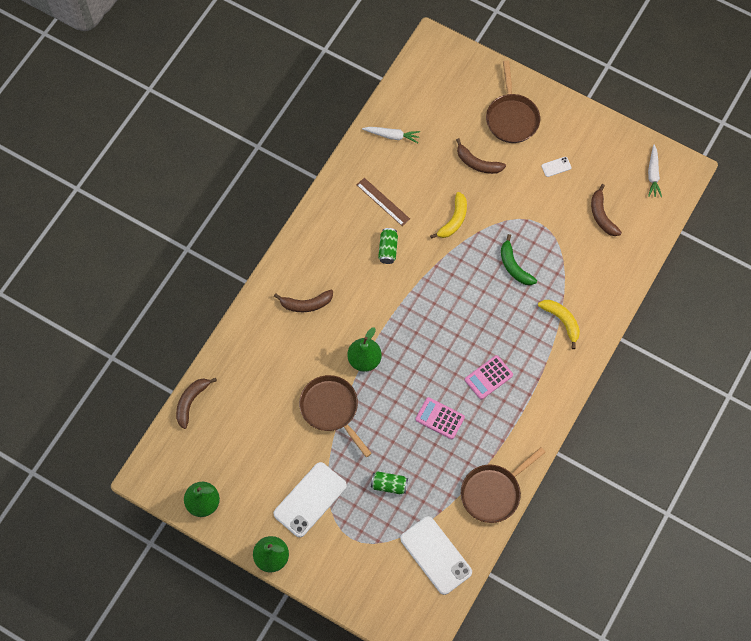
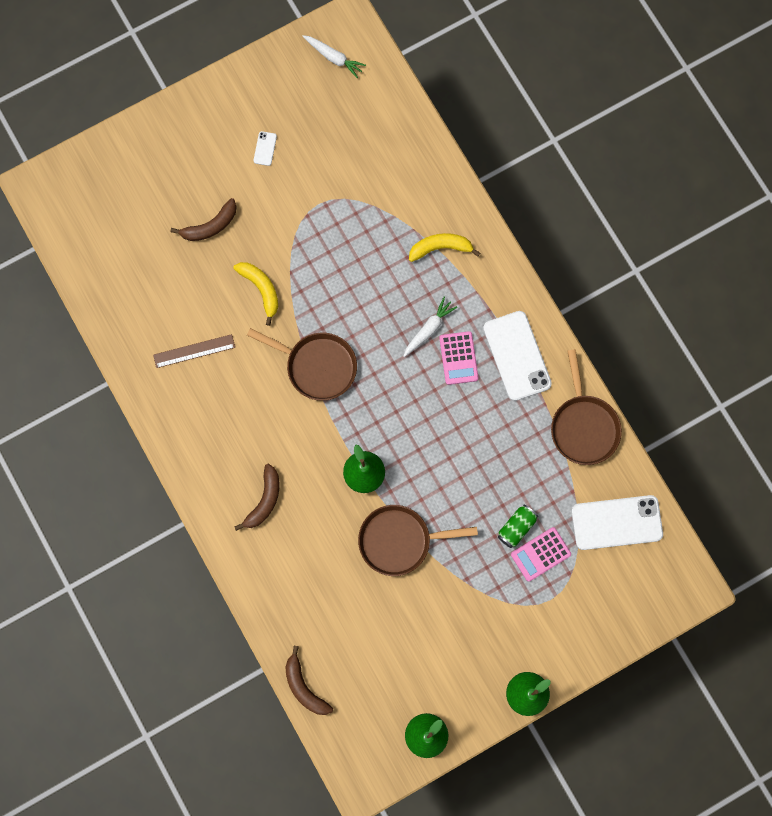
camera: 60 degrees left, 10 degrees up
(310, 499) = (486, 618): white phone -> white phone (517, 356)
(388, 249) = (253, 378): green can -> none
(392, 136) = (121, 296): white carrot -> white carrot (428, 329)
(440, 418) = (474, 434): pink calculator -> pink calculator (540, 554)
(511, 117) = (179, 159): brown pan -> brown pan (317, 366)
(514, 266) = (351, 259): green banana -> none
(602, 216) = (348, 137): brown banana -> none

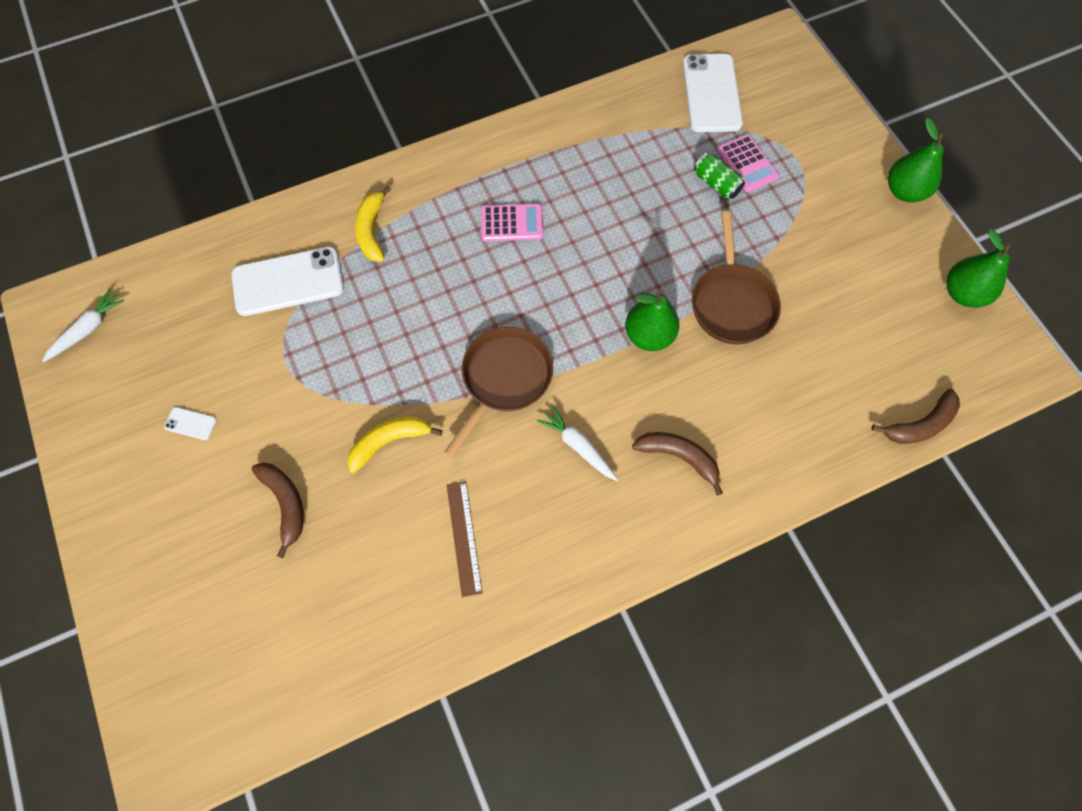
camera: 85 degrees left, 10 degrees down
(428, 329) = (472, 251): white carrot -> white carrot (578, 446)
(517, 356) = (516, 166): white phone -> white phone (288, 281)
(583, 426) = (603, 112): brown pan -> none

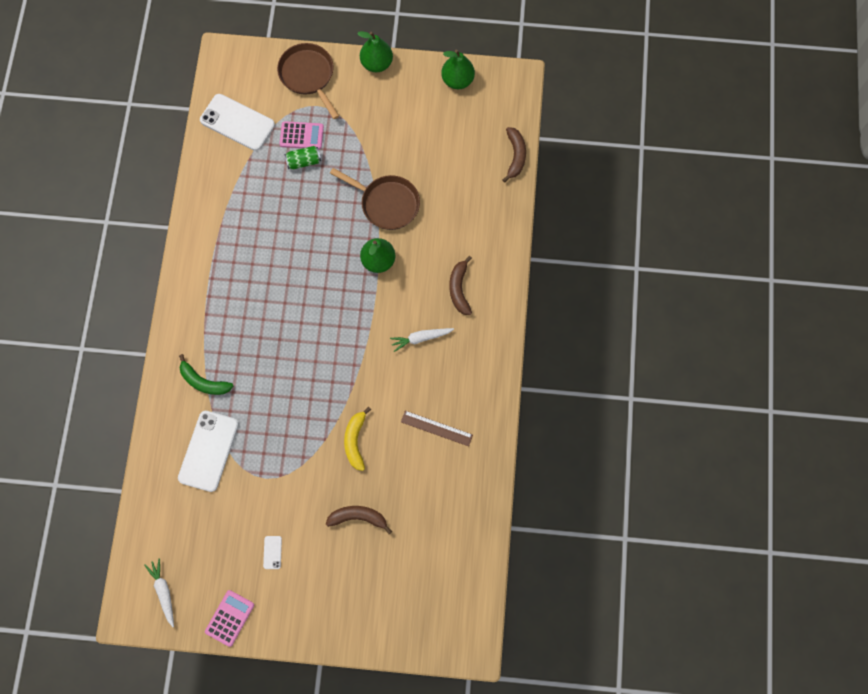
camera: 60 degrees left, 5 degrees up
(190, 423) = (272, 552): white phone -> white phone turned 45 degrees counterclockwise
(372, 230) = (203, 382): yellow banana -> green banana
(503, 380) = (356, 357): brown pan -> brown pan (308, 76)
(512, 223) = (254, 295): pink calculator -> pink calculator (230, 618)
(679, 457) = (459, 289): brown banana -> brown banana turned 60 degrees counterclockwise

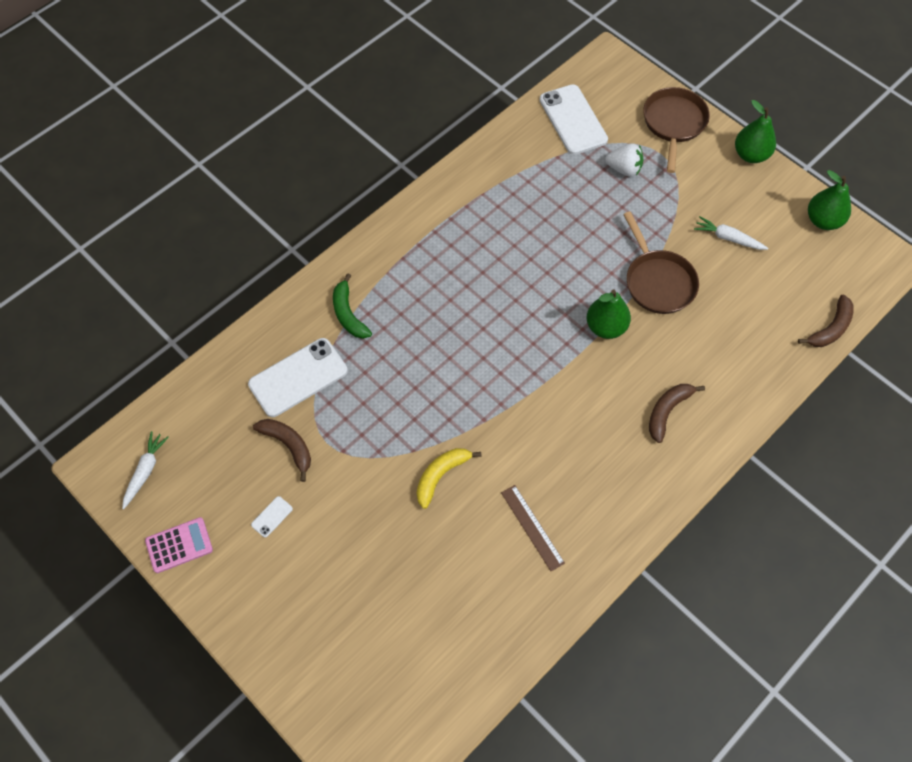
camera: 40 degrees right, 10 degrees down
(301, 135) = (624, 169): pink calculator -> white strawberry
(304, 161) = (607, 192): green can -> none
(358, 517) = (380, 551): brown banana -> brown banana (288, 445)
(421, 338) = (588, 429): white carrot -> white carrot (728, 238)

